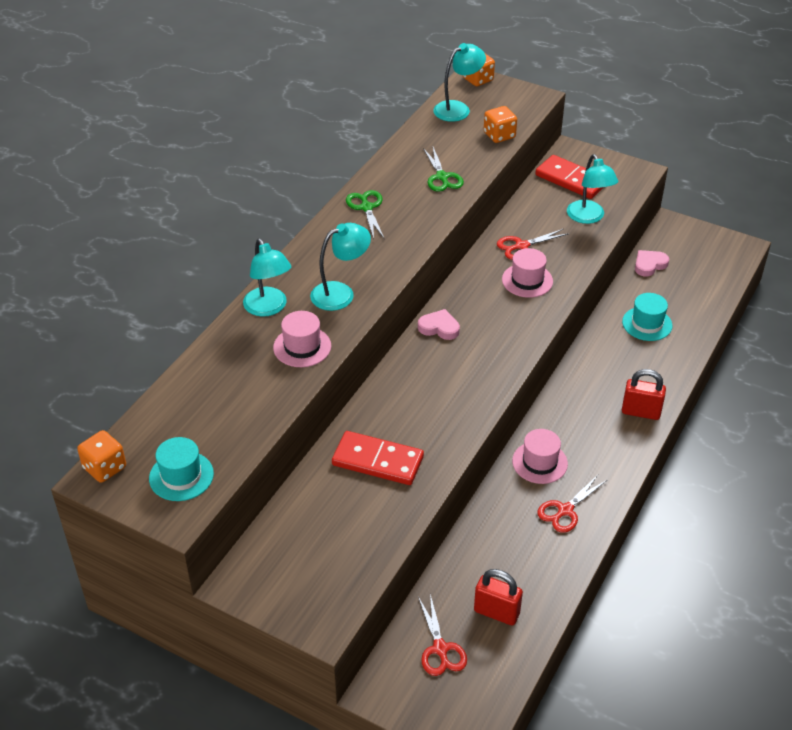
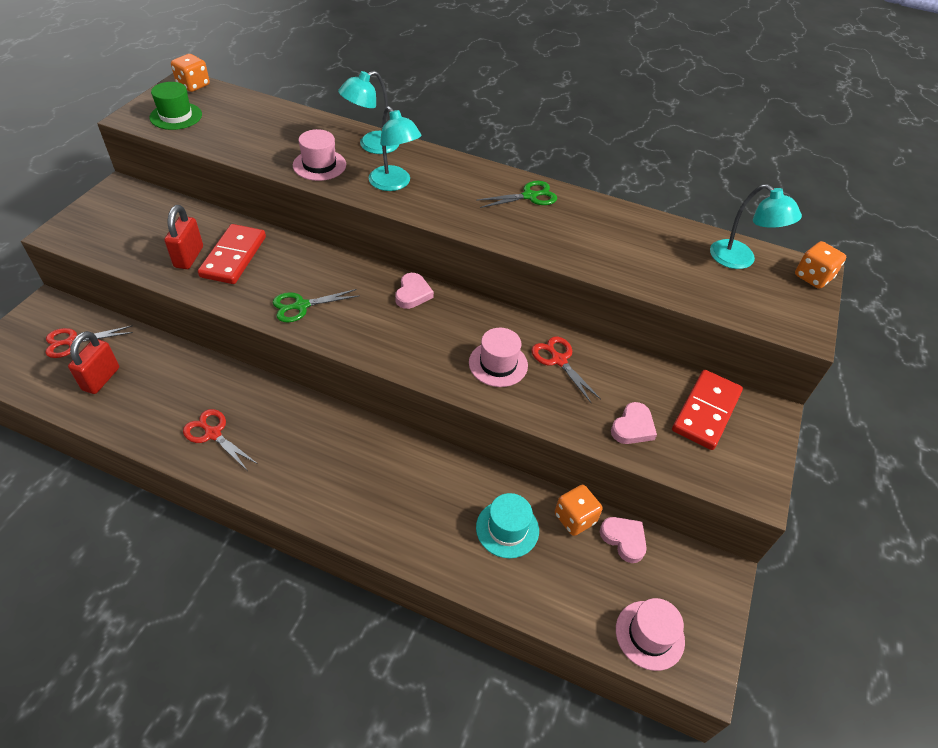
camera: 80 degrees right, 5 degrees up
(181, 476) = (176, 116): turquoise hat -> green hat
(442, 177) = (599, 247): green scissors -> green scissors (301, 306)
(499, 135) = (700, 294): orange dice -> orange dice (575, 518)
(539, 462) = (280, 414): pink hat -> pink hat (649, 635)
(588, 217) = (633, 427): turquoise lamp -> pink heart
(641, 412) = (352, 512): red padlock -> red padlock (189, 257)

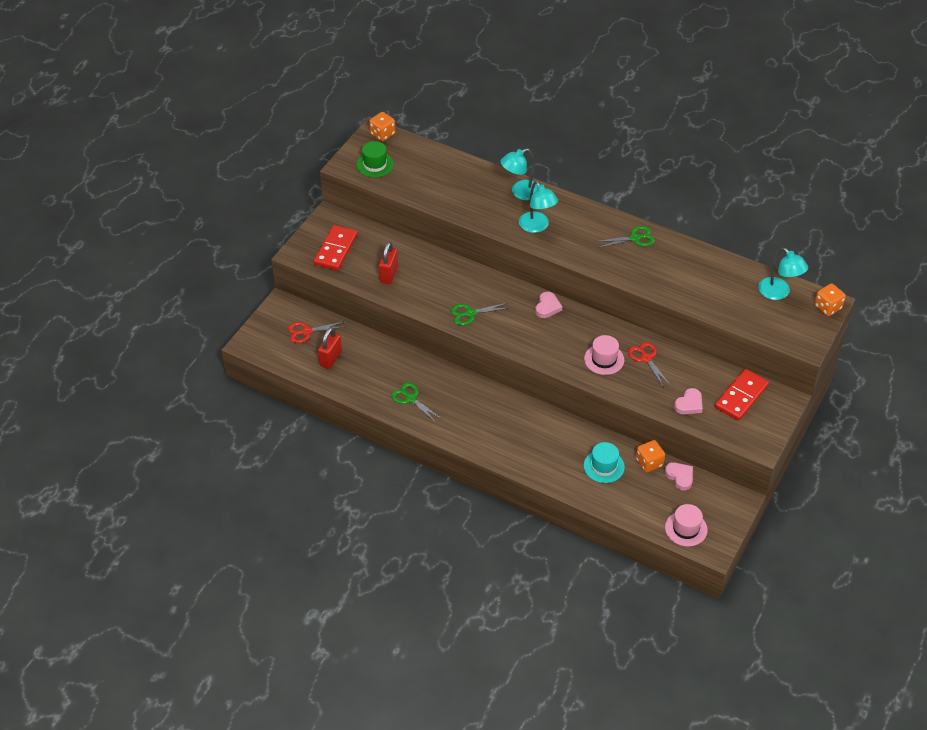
camera: 10 degrees right, 0 degrees up
(213, 434) = (410, 399): red scissors -> green scissors
(233, 257) = (420, 275): red domino -> red domino (335, 250)
(319, 165) = (483, 210): pink hat -> none

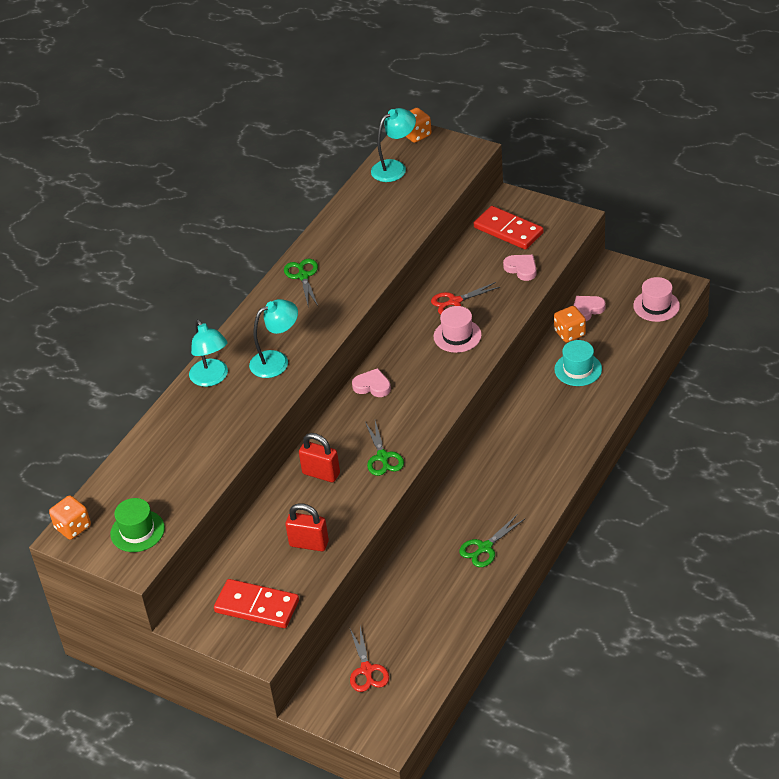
camera: 85 degrees left, 5 degrees down
(331, 359) = (417, 638): red padlock -> red padlock (321, 473)

